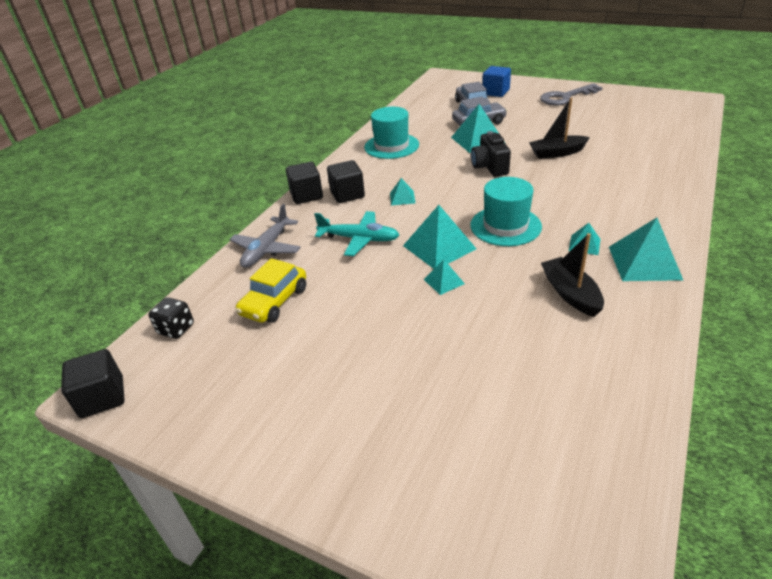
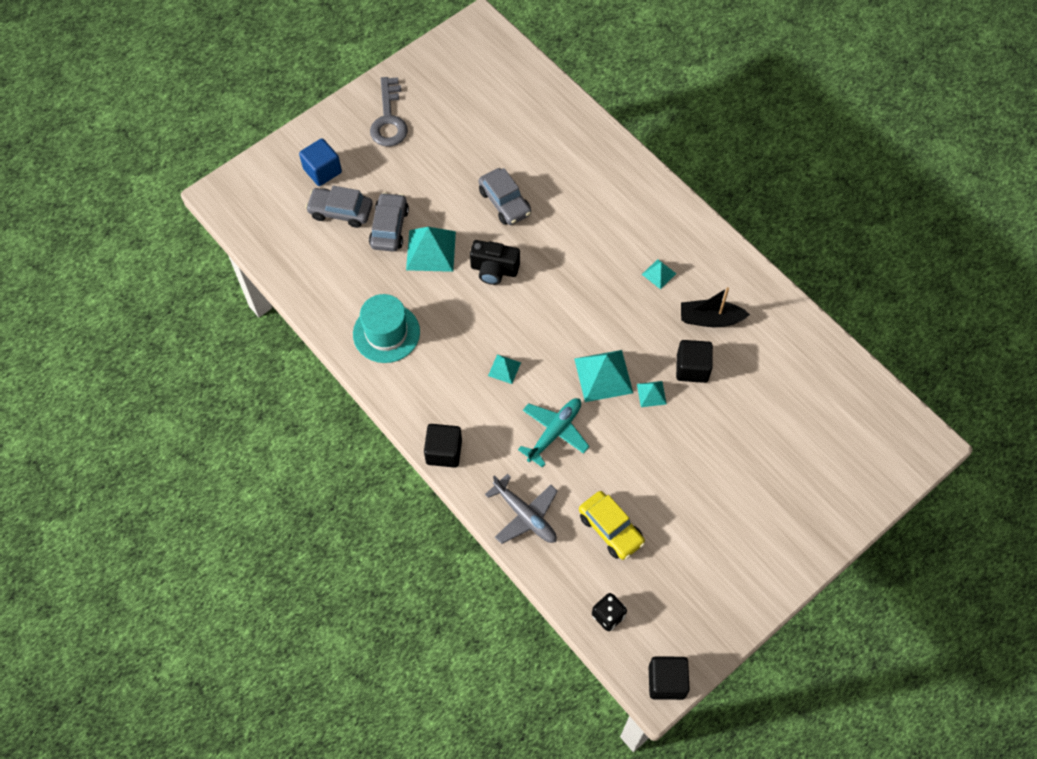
camera: 70 degrees left, 25 degrees up
(347, 194) = (466, 414): black cube -> black cube (692, 368)
(505, 226) = (601, 312): turquoise hat -> none
(557, 153) = (505, 202): black boat -> grey car
(644, 262) = (701, 251): turquoise pyramid -> none

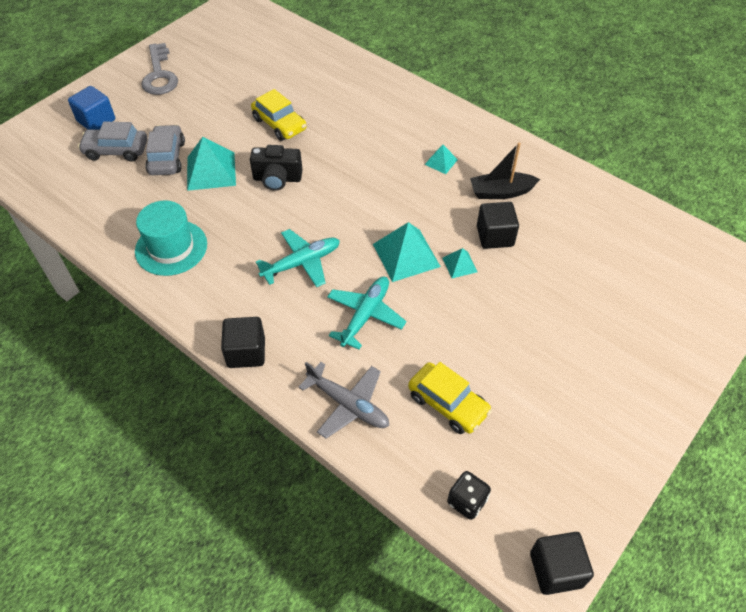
camera: 10 degrees left, 10 degrees down
(504, 369) = (301, 263): turquoise pyramid -> turquoise plane
(505, 202) = (279, 124): grey car -> yellow car

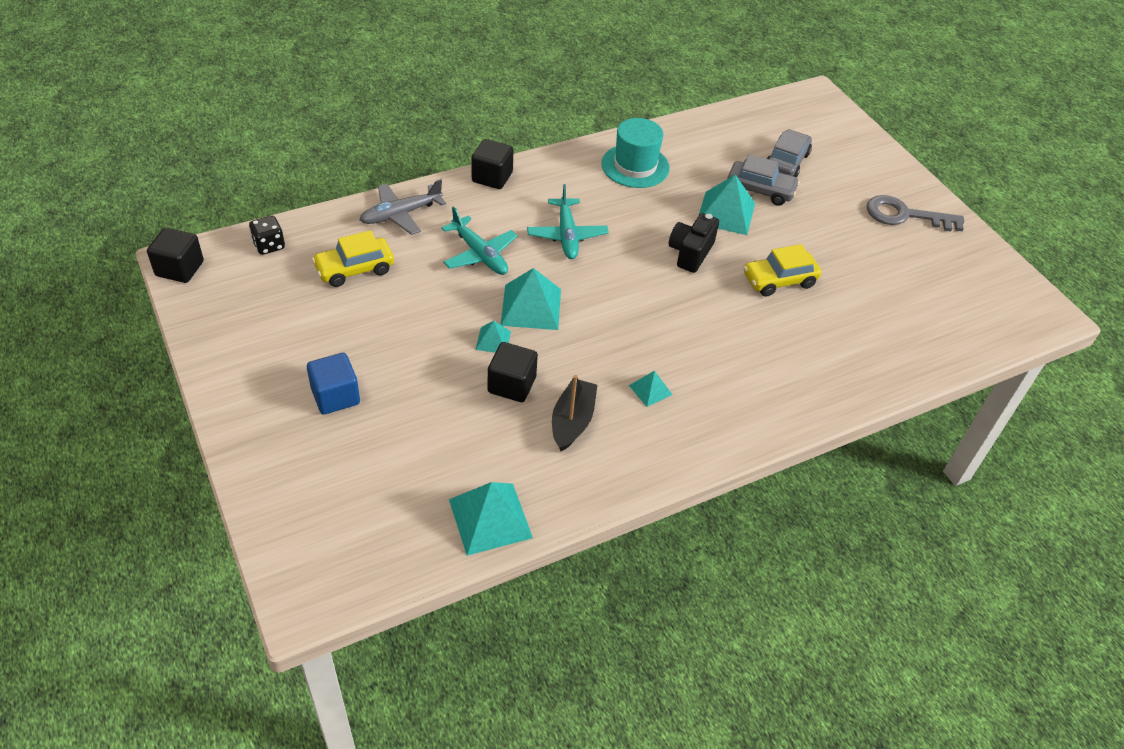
camera: 110 degrees right, 5 degrees down
(96, 121) = (839, 159): blue cube -> blue cube (335, 396)
(611, 205) = (490, 518): none -> turquoise pyramid

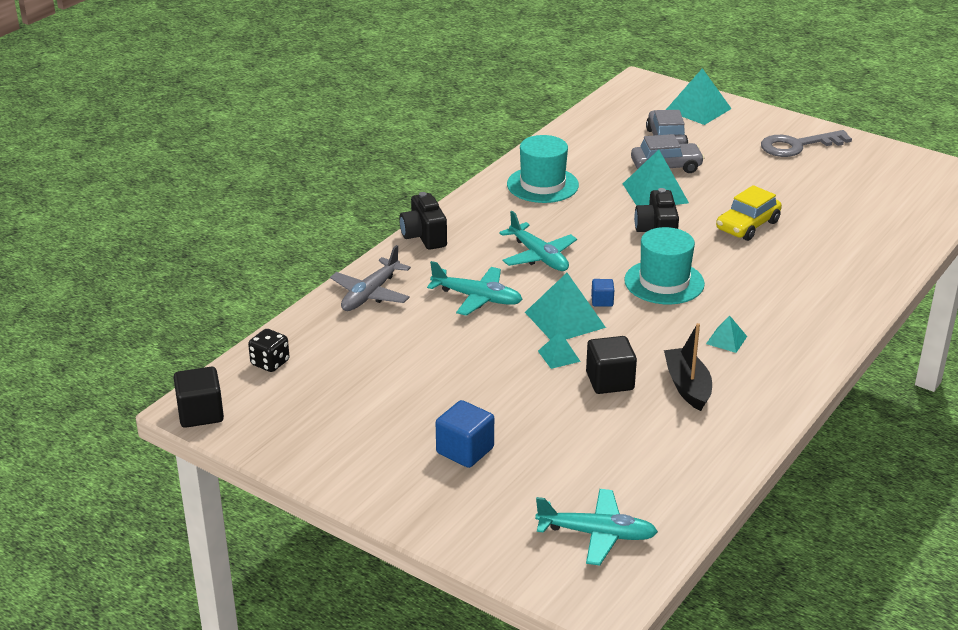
camera: 25 degrees left, 15 degrees down
(354, 269) = (374, 351): yellow car -> none
(362, 530) = (596, 534): none -> turquoise plane
(490, 518) = (694, 480): turquoise pyramid -> turquoise pyramid (698, 109)
(492, 177) = (424, 236): black cube -> black camera
(579, 302) = (602, 301): none -> blue cube
(650, 306) = (664, 282): none -> turquoise hat

